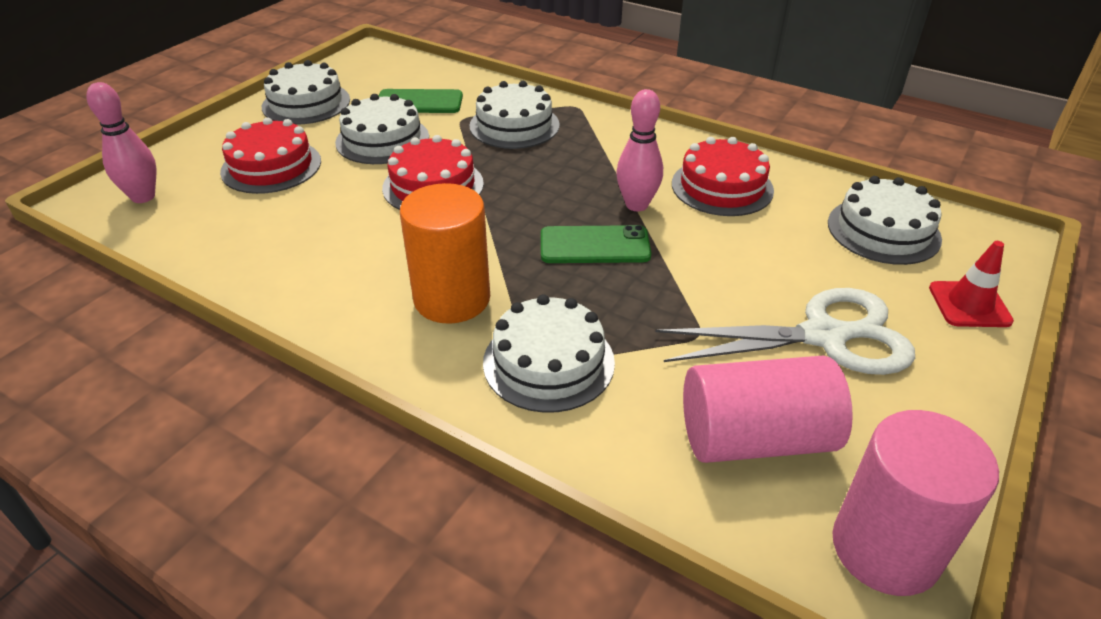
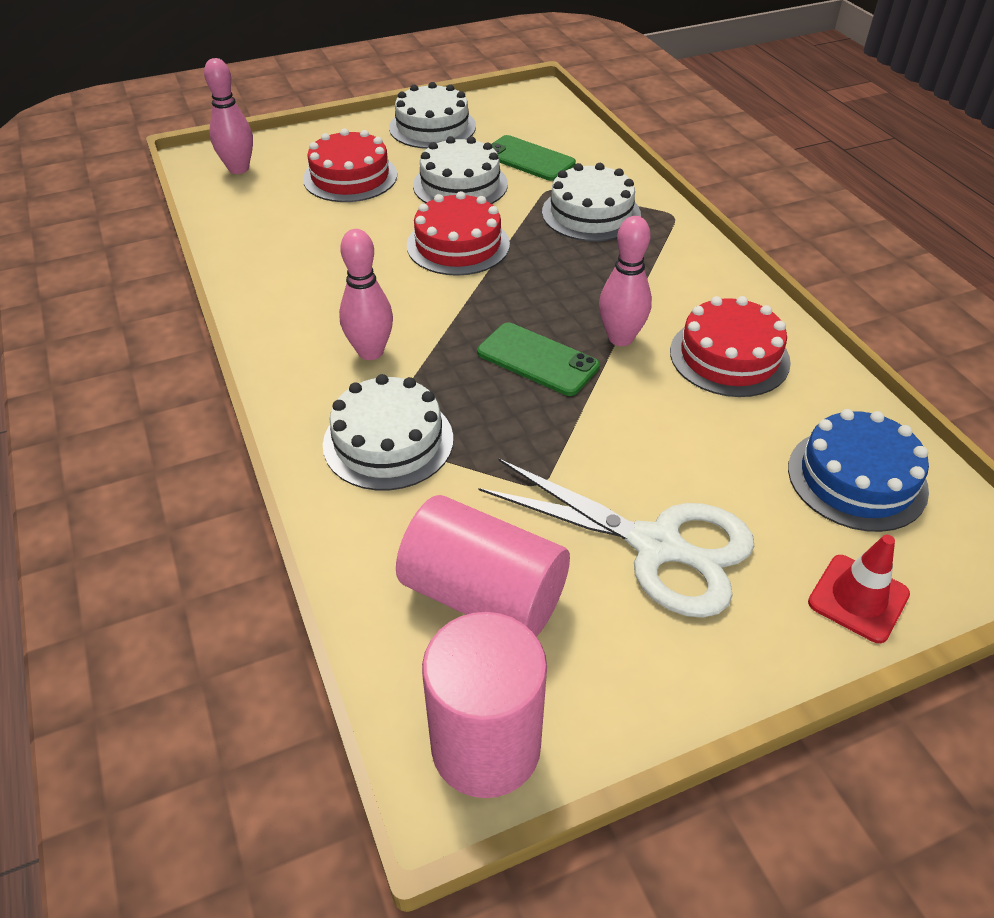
camera: 35 degrees right, 5 degrees up
(452, 299) = (370, 352): orange cylinder -> pink bowling pin
(883, 230) = (857, 478): white cake -> blue cake

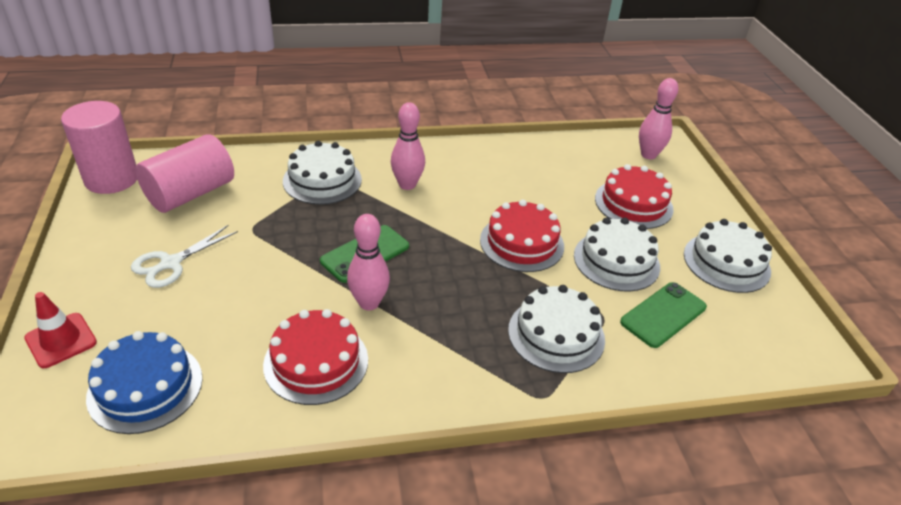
camera: 100 degrees right, 5 degrees down
(656, 546) = (171, 263): white scissors -> white scissors, size x0.61

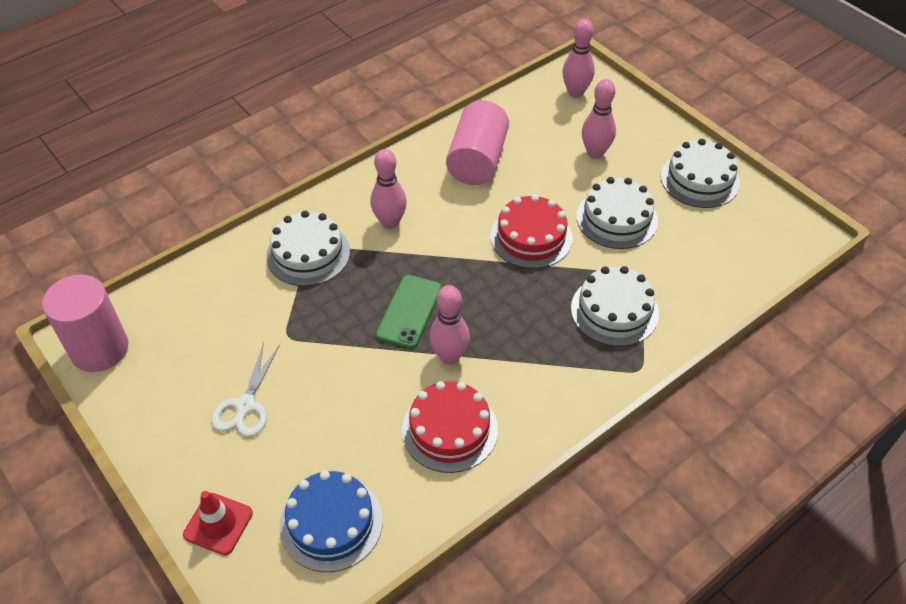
camera: 25 degrees left, 10 degrees up
(191, 193) = (195, 327): pink cylinder -> pink cylinder (477, 160)
(633, 204) = (595, 153): red cake -> pink bowling pin
(663, 315) = (681, 252): green phone -> none

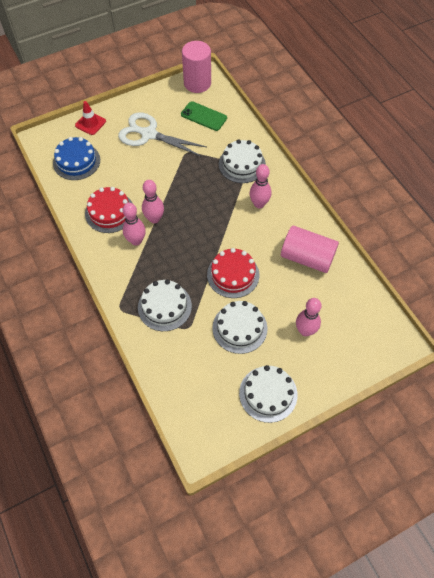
camera: 100 degrees right, 10 degrees up
(245, 405) = (149, 134): white scissors -> white scissors, size x1.64
(409, 311) = (189, 205): green phone -> green phone (203, 116)
(575, 92) = (374, 334): pink bowling pin -> pink bowling pin (136, 241)

